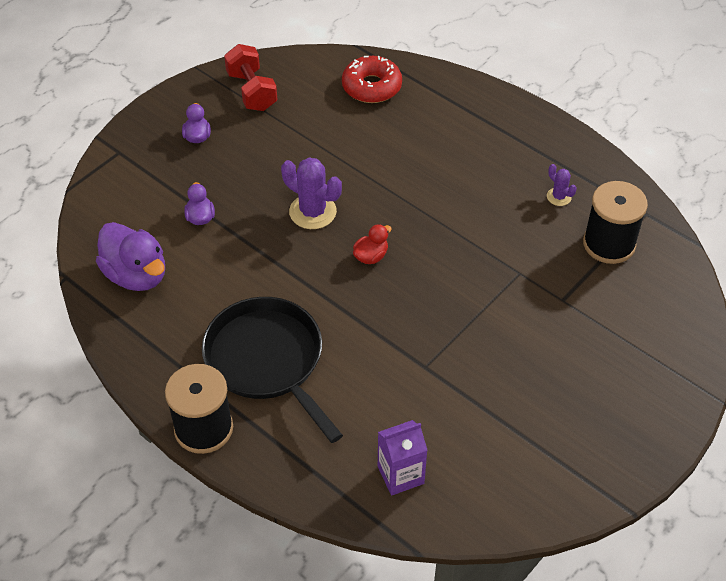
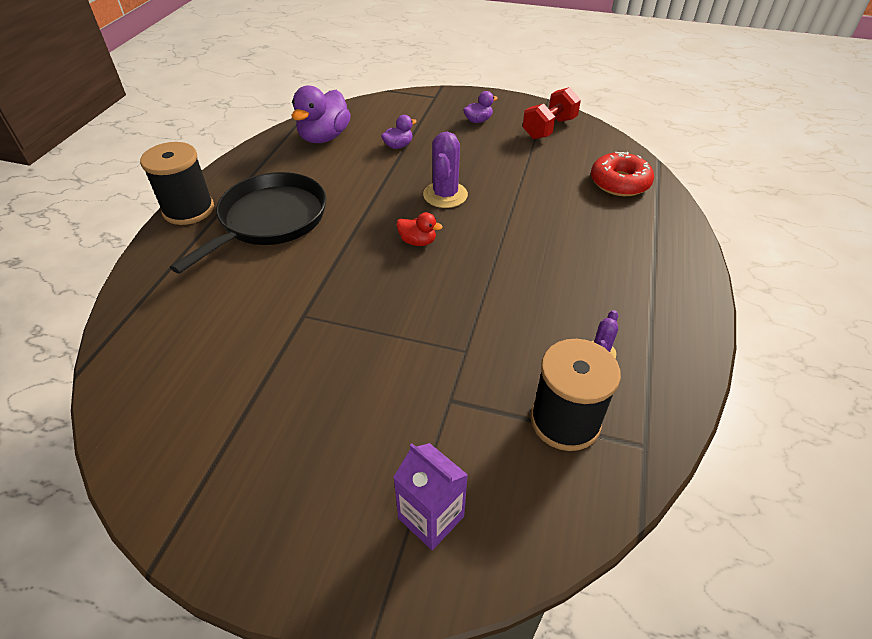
camera: 65 degrees right, 5 degrees down
(400, 475) = (165, 337): purple carton -> purple carton (431, 517)

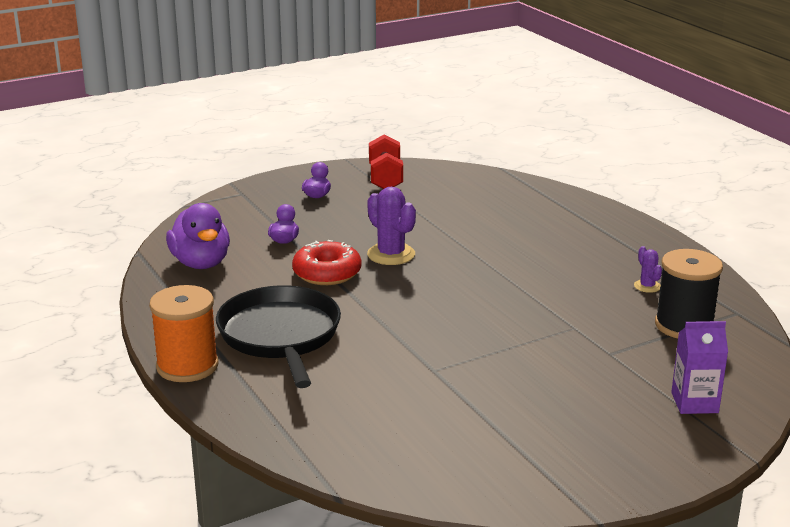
camera: 45 degrees left, 20 degrees down
(188, 210) = (187, 366): black spool -> orange spool
(417, 241) = (428, 290): red duck -> none
(619, 183) = (499, 192): red donut -> red donut (327, 273)

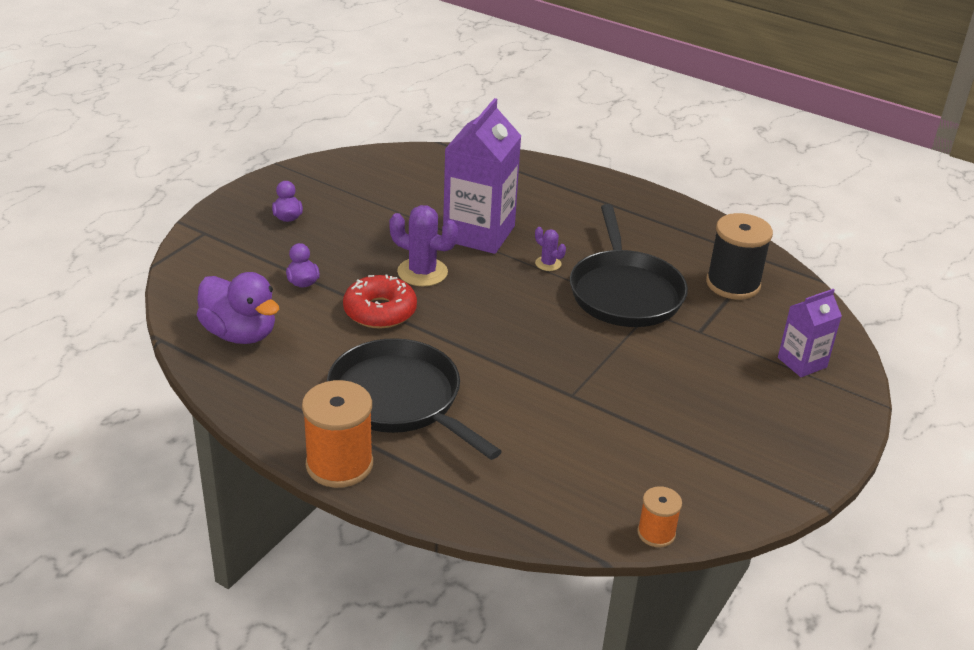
camera: 30 degrees left, 10 degrees up
(385, 178) = (338, 180): red dumbbell -> none
(406, 490) = (656, 533): none -> orange spool
(470, 238) = (479, 233): none -> purple carton
(564, 308) = (625, 292): none -> black pan
(647, 286) = (672, 249): purple cactus -> purple cactus (548, 264)

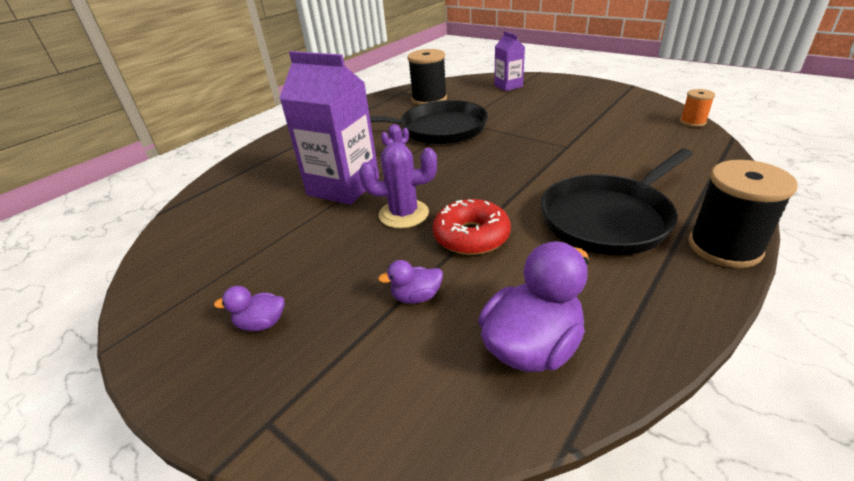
camera: 80 degrees left, 0 degrees up
(339, 464) = (724, 247): orange spool -> black spool
(422, 272) = (403, 214): purple cactus -> purple cactus turned 60 degrees clockwise

